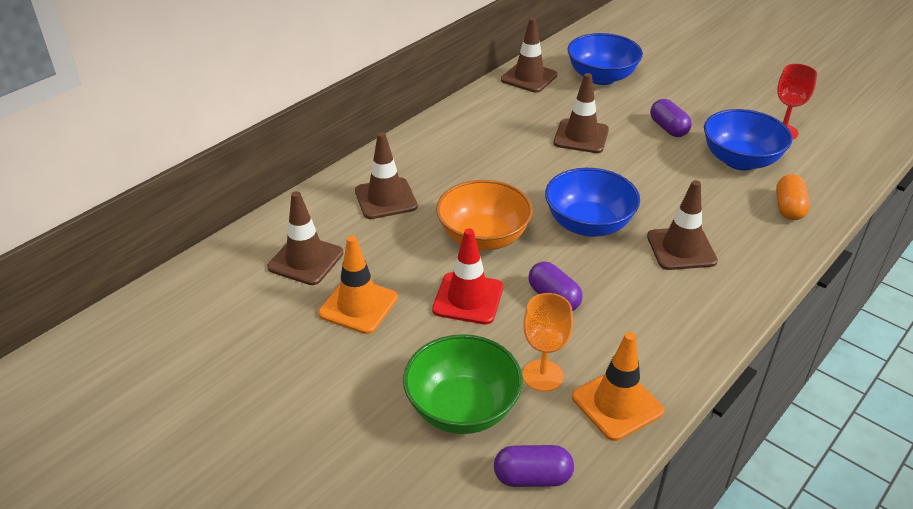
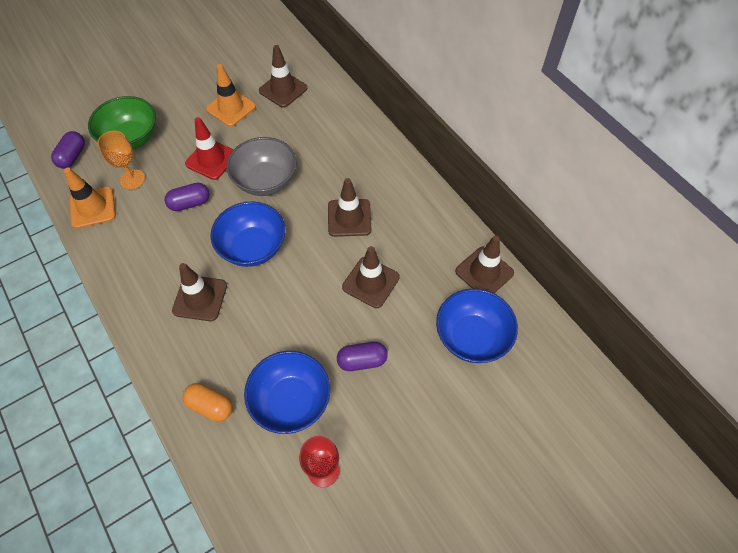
camera: 105 degrees right, 20 degrees up
(385, 199) = (330, 136): brown traffic cone -> brown traffic cone (349, 218)
(483, 238) = (265, 181): orange bowl -> grey bowl

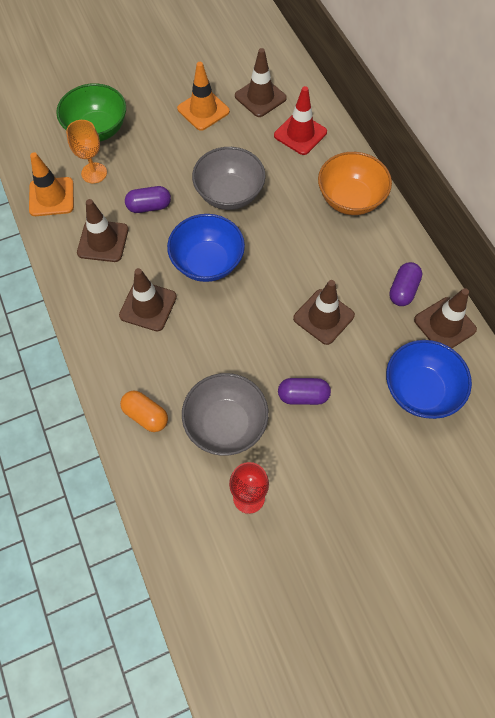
camera: 10 degrees right, 5 degrees up
(72, 156) = (36, 140): purple capsule -> purple capsule (403, 290)
(211, 159) = (176, 163): red traffic cone -> red traffic cone (300, 134)
(291, 401) = (226, 424): blue bowl -> grey bowl
(349, 218) = (311, 246): brown traffic cone -> brown traffic cone (103, 241)
(379, 170) = (350, 199): none -> orange bowl

